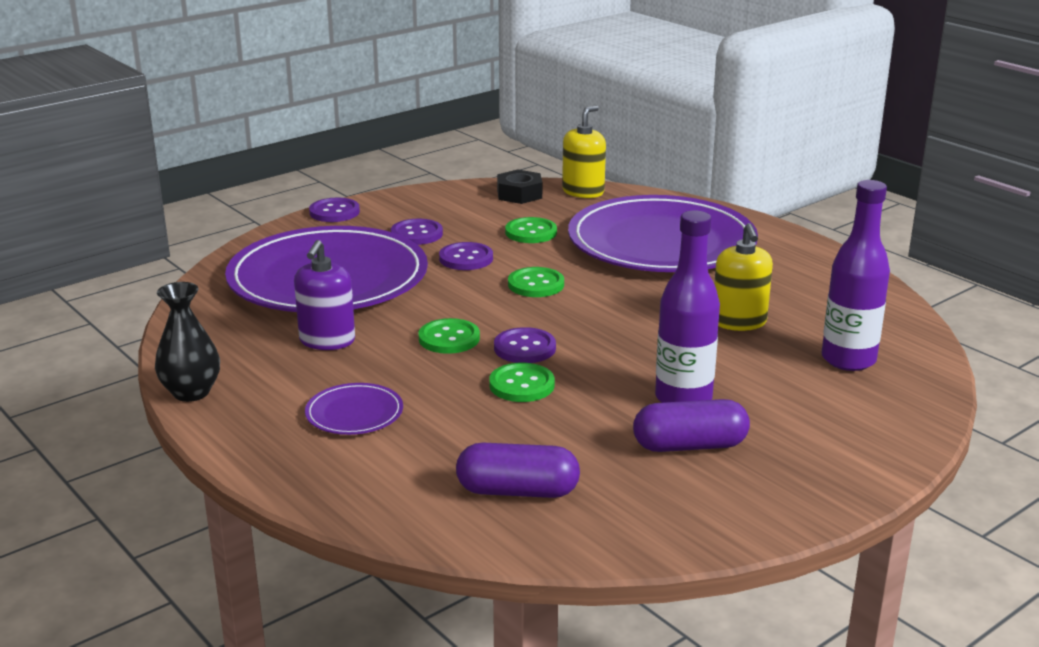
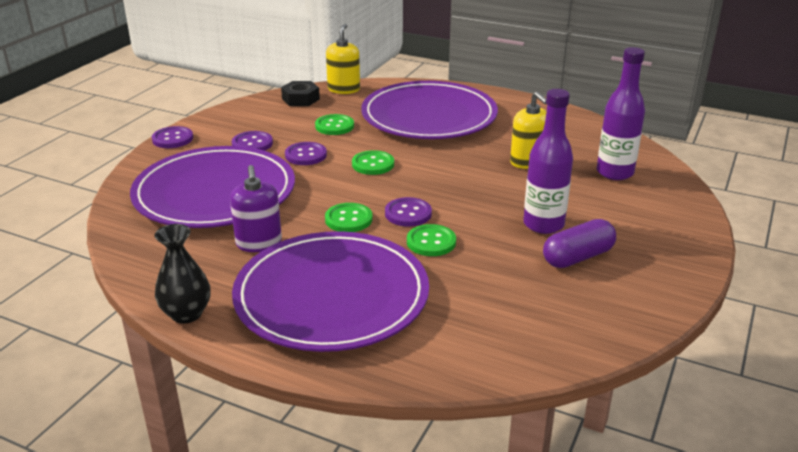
camera: 25 degrees left, 5 degrees up
(354, 413) = (331, 296): purple plate -> purple plate, size x2.48
(517, 491) = (500, 323): purple capsule -> none

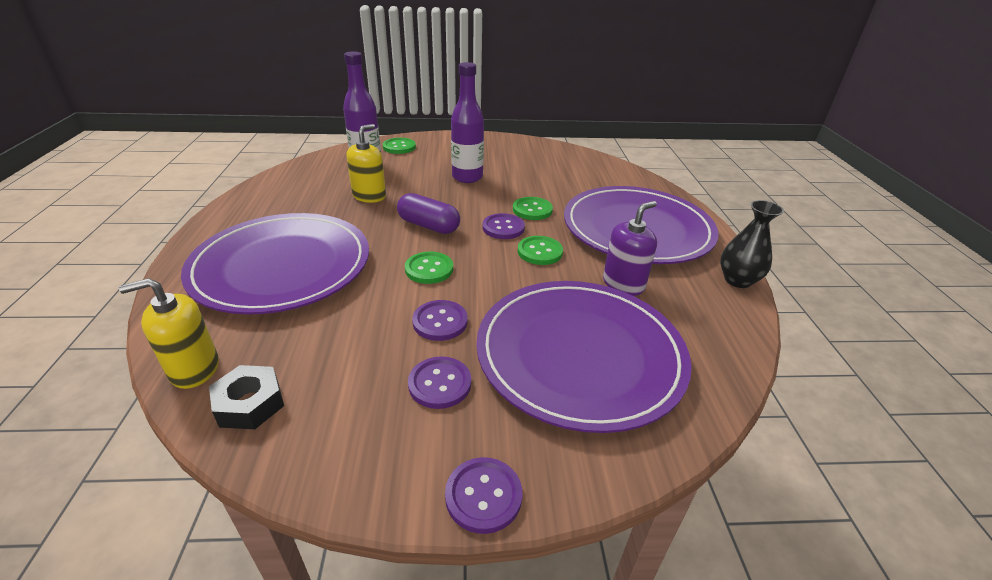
camera: 120 degrees left, 5 degrees up
(334, 126) = (344, 329): green button -> green button (399, 147)
(578, 257) = (496, 163): purple capsule -> purple capsule (428, 226)

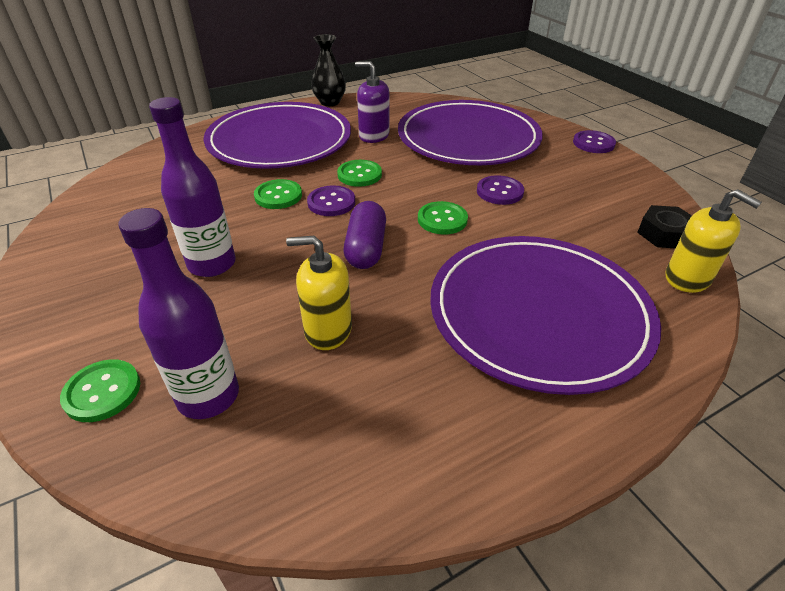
camera: 115 degrees left, 5 degrees up
(440, 384) = (551, 174): purple button -> none

